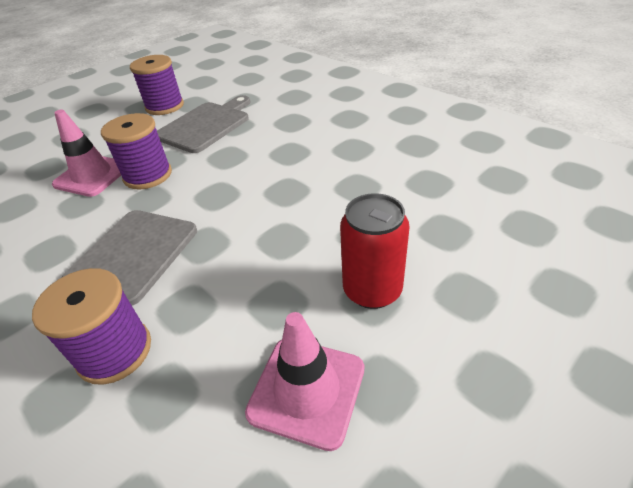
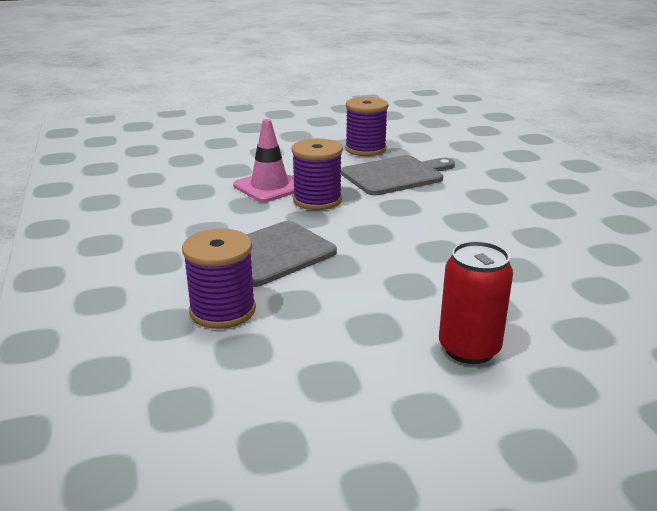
camera: 25 degrees right, 15 degrees down
(307, 390) = (359, 390): pink traffic cone -> none

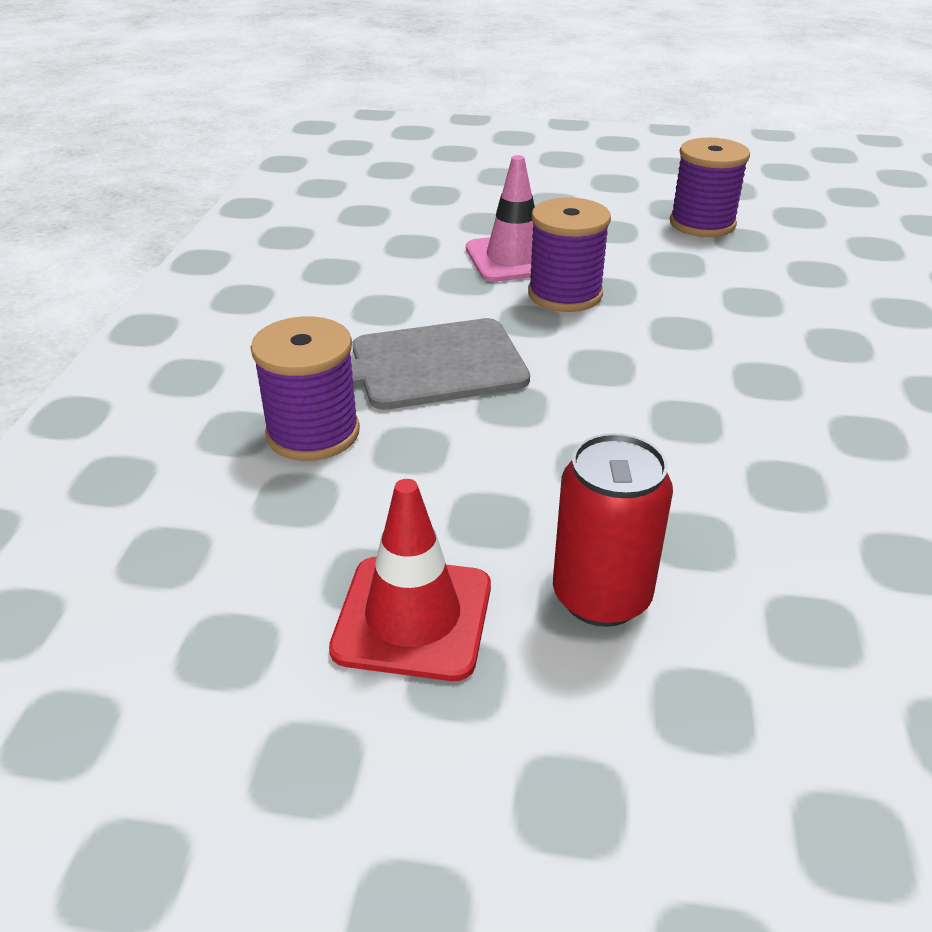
camera: 25 degrees right, 10 degrees up
(374, 391) = (413, 617): none -> red traffic cone
(396, 175) = (715, 277): grey cutting board -> none

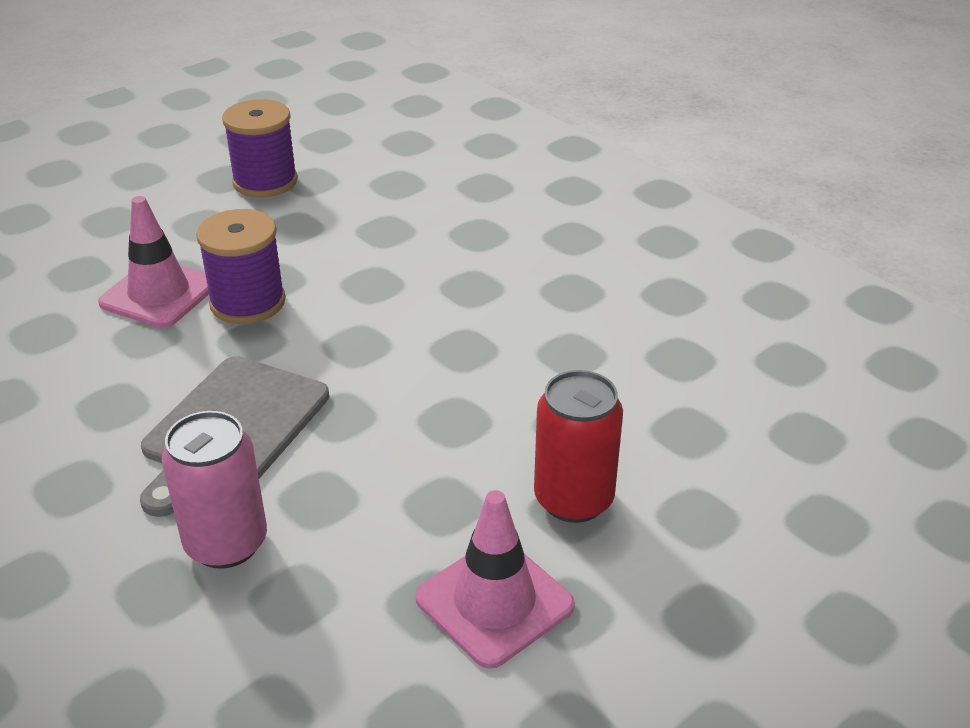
camera: 50 degrees left, 0 degrees up
(313, 433) = (226, 543): purple spool -> pink can
(413, 617) = (494, 602): red traffic cone -> pink traffic cone

